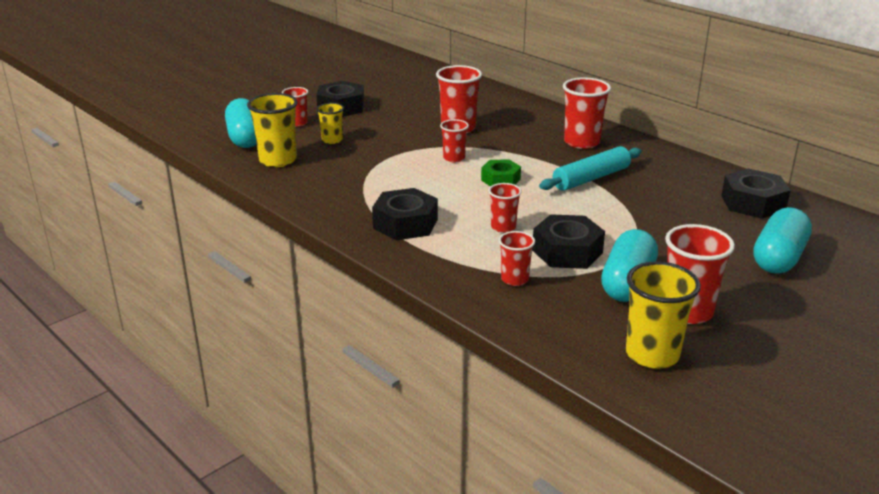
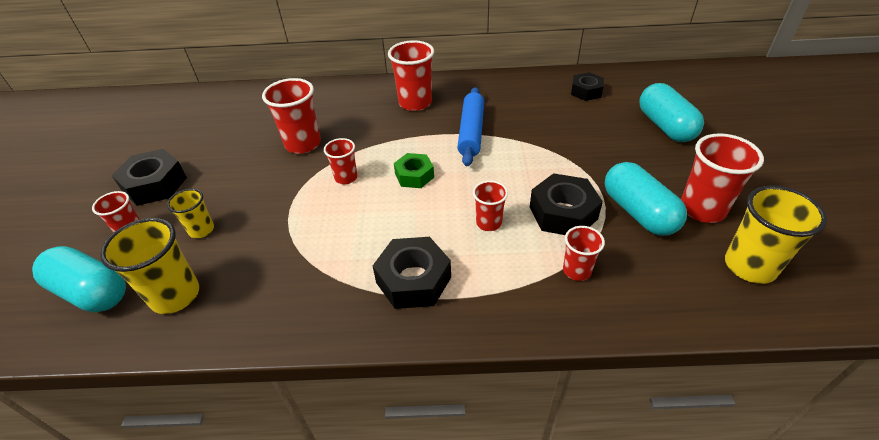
camera: 45 degrees left, 15 degrees up
(591, 178) = (471, 132): turquoise rolling pin -> blue rolling pin
(753, 203) = (586, 91): black nut -> black nut, size x0.65

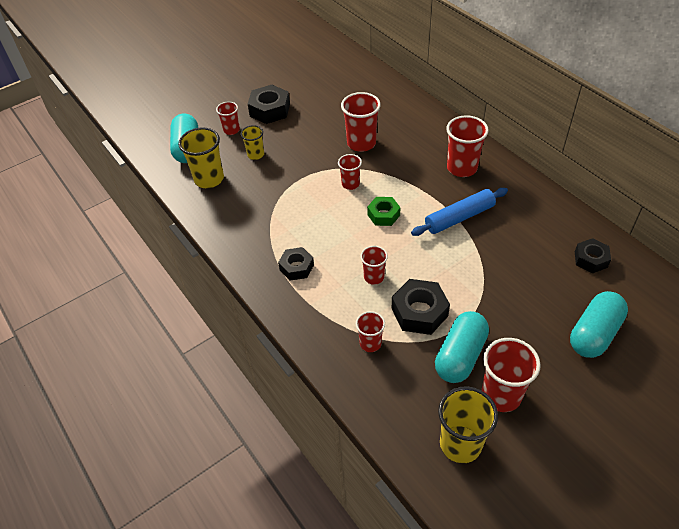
camera: 55 degrees right, 5 degrees up
(413, 280) = (296, 267): black nut -> black nut, size x0.65

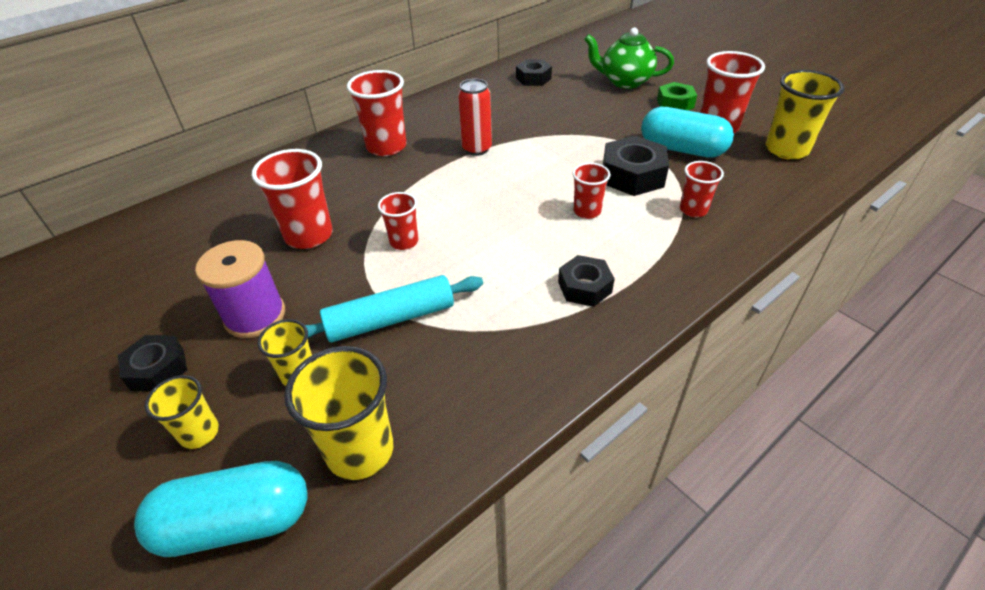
camera: 95 degrees left, 5 degrees down
(231, 130) = (199, 433): red cup -> yellow cup
(270, 110) = (157, 369): black nut -> black nut, size x0.65
(286, 183) = (390, 319): none -> turquoise rolling pin
(298, 134) = (255, 316): none -> purple spool
(383, 215) = (471, 207): green nut -> green nut (675, 103)
(459, 218) = (476, 149): blue rolling pin -> red can
(594, 333) = (624, 81): turquoise capsule -> green teapot

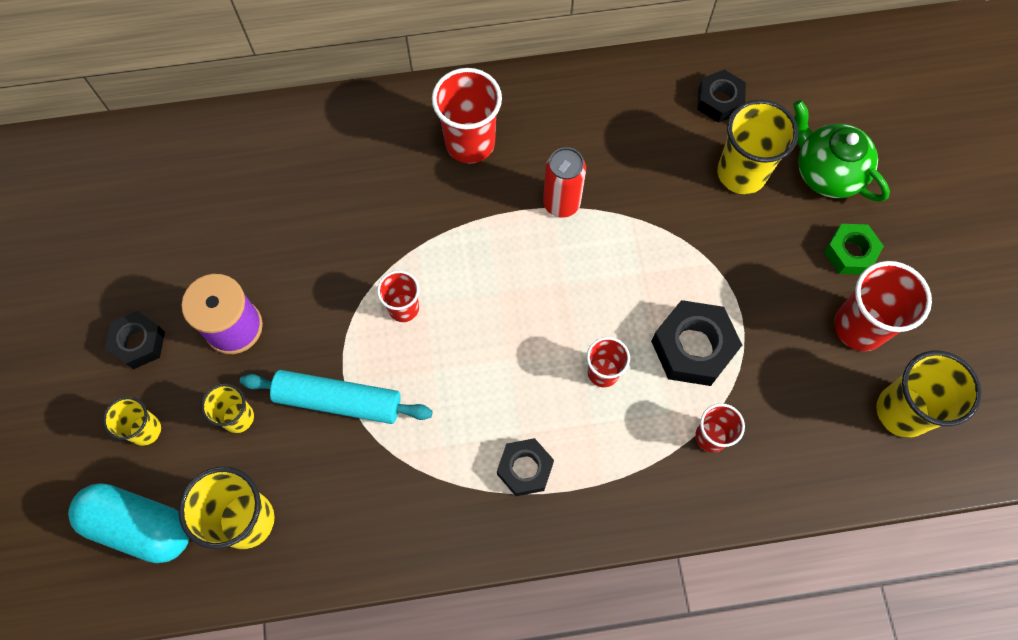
camera: 30 degrees right, 25 degrees up
(309, 235) = (324, 245): red cup -> none
(577, 98) = (741, 173): none -> yellow cup
(682, 149) = (783, 338): turquoise capsule -> none

